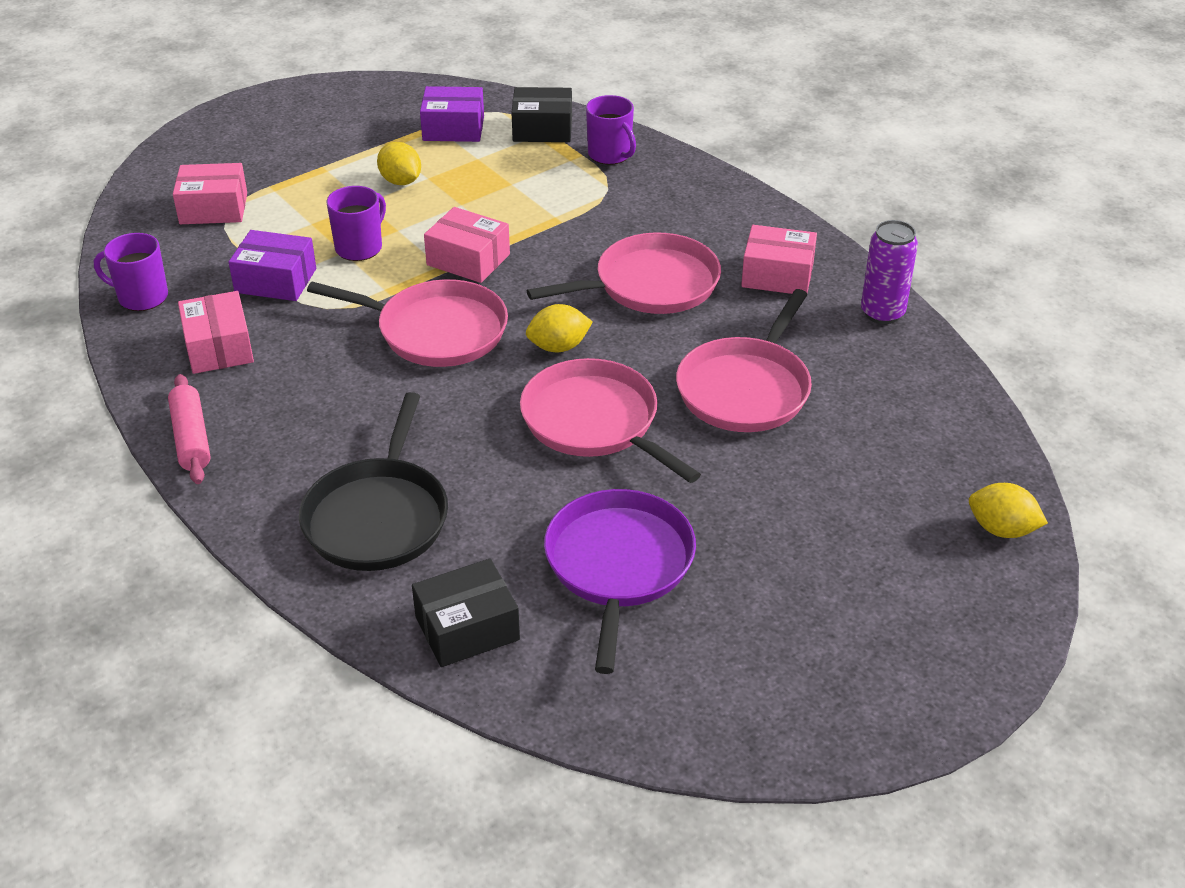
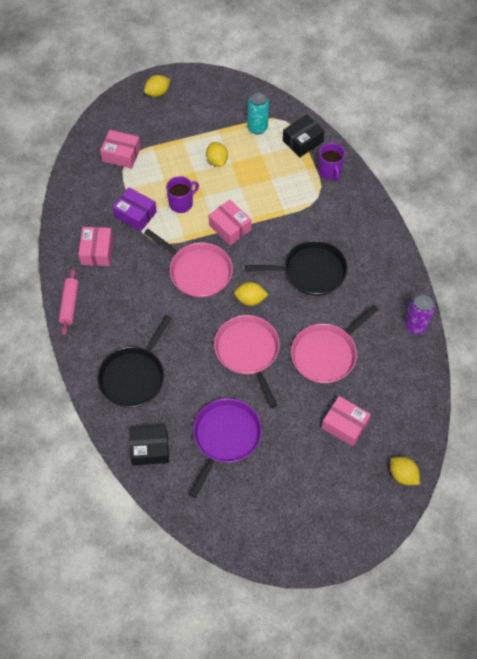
camera: 20 degrees right, 20 degrees up
(142, 297) = (72, 207): purple mug -> none
(250, 121) = (157, 93): none -> yellow lemon
(453, 128) = (257, 128): purple box -> turquoise can
(542, 129) = (302, 141): black box -> black box turned 60 degrees counterclockwise
(650, 285) = (310, 271): pink pan -> black pan
(777, 275) = (376, 284): pink box -> pink box (345, 425)

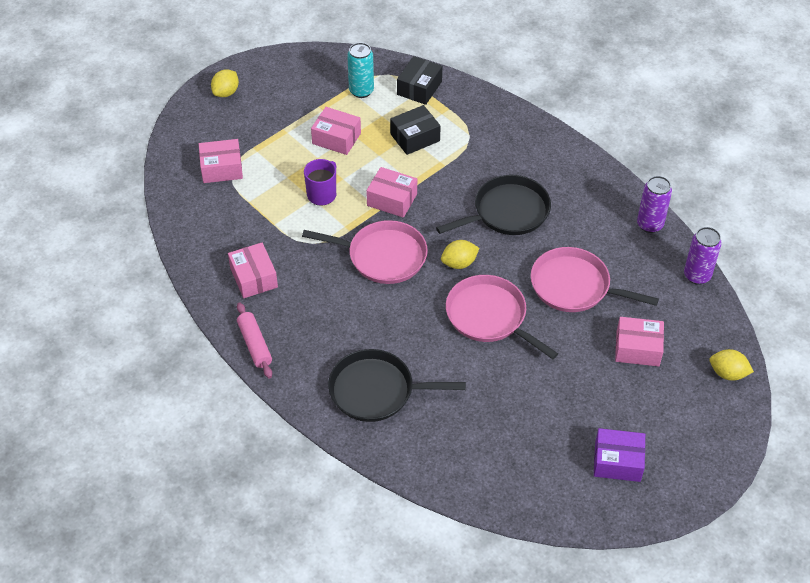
camera: 25 degrees left, 10 degrees down
(134, 376) = (376, 390): black pan -> black pan turned 90 degrees clockwise
(135, 214) = (276, 224): purple box -> purple box (617, 462)
(150, 449) = (441, 459): black box -> black box (415, 137)
(217, 161) = (336, 138): yellow lemon -> pink box
(225, 437) = (518, 413): purple pan -> none
(326, 354) = (574, 286): pink pan -> pink pan turned 90 degrees clockwise
(330, 171) = (466, 107): purple mug -> none
(427, 384) = (697, 275): none -> purple can

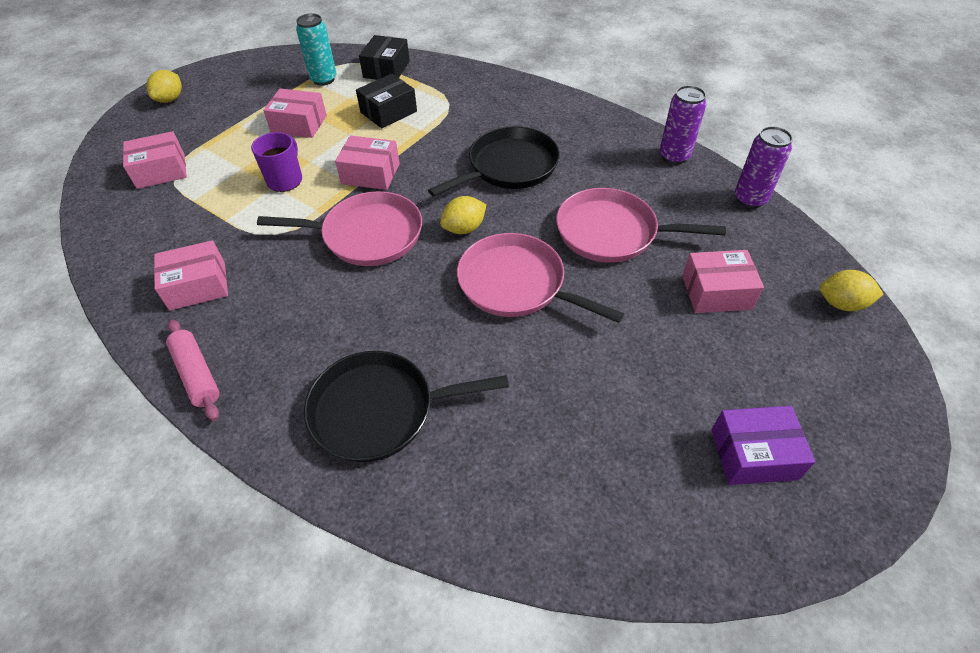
camera: 10 degrees left, 0 degrees up
(253, 277) = (197, 286): pink box -> pink box turned 75 degrees counterclockwise

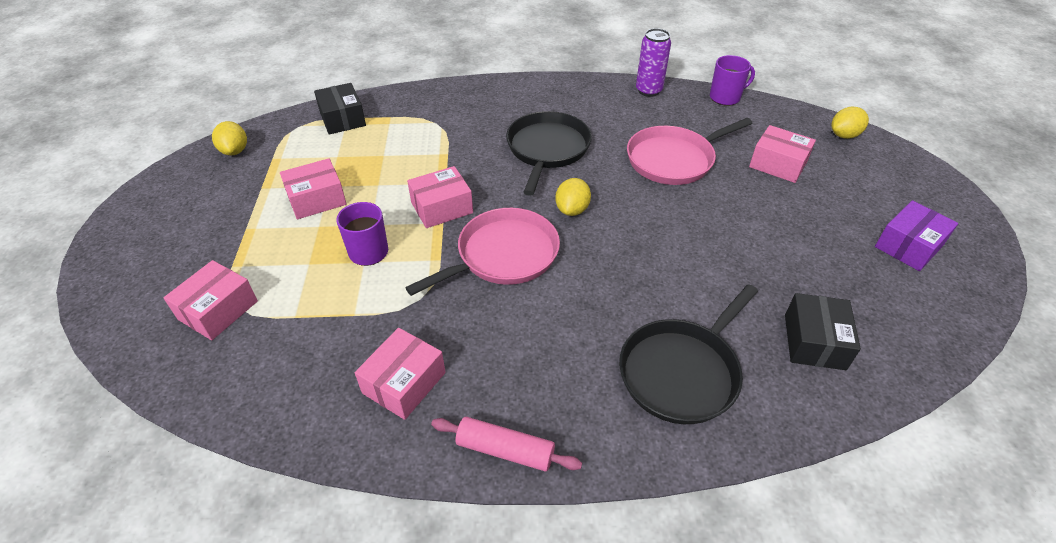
camera: 40 degrees left, 5 degrees down
(170, 99) = (132, 241): yellow lemon -> yellow lemon (235, 151)
(323, 79) = (290, 151): turquoise can -> none
(388, 112) = (391, 152): black box -> black box (814, 341)
(516, 284) = (658, 227): pink pan -> none
(716, 292) = (778, 164): pink box -> pink box turned 75 degrees clockwise
(750, 199) = (725, 97): purple can -> purple mug

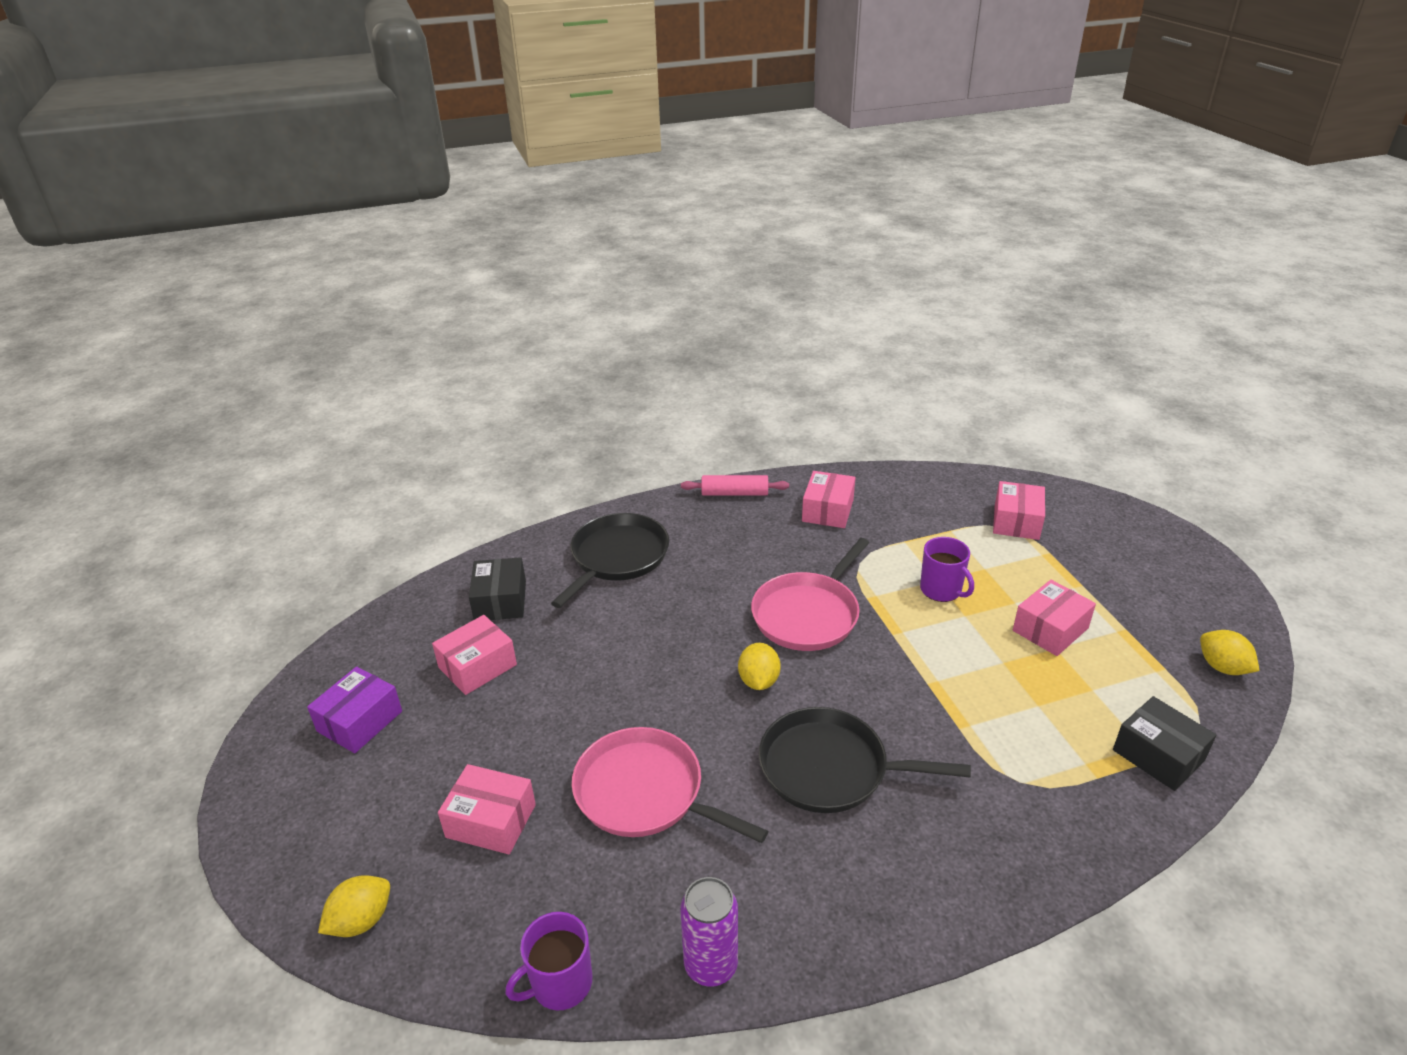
camera: 165 degrees right, 10 degrees down
(442, 207) = (907, 650): pink box -> pink box (477, 666)
(547, 149) = (830, 768): black pan -> black pan turned 105 degrees clockwise
(674, 159) = (645, 793): pink pan -> pink pan turned 105 degrees counterclockwise

